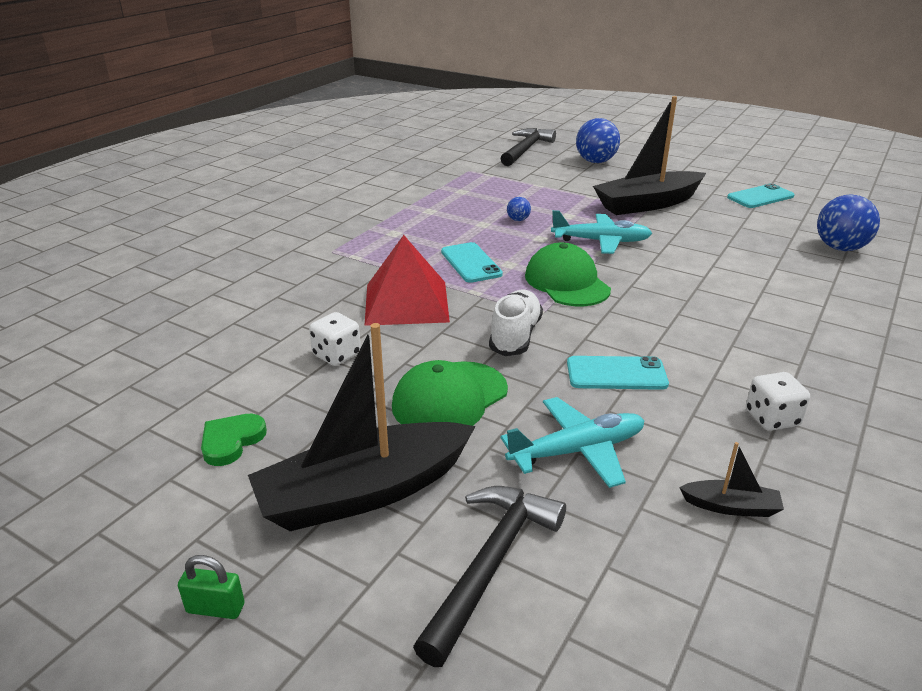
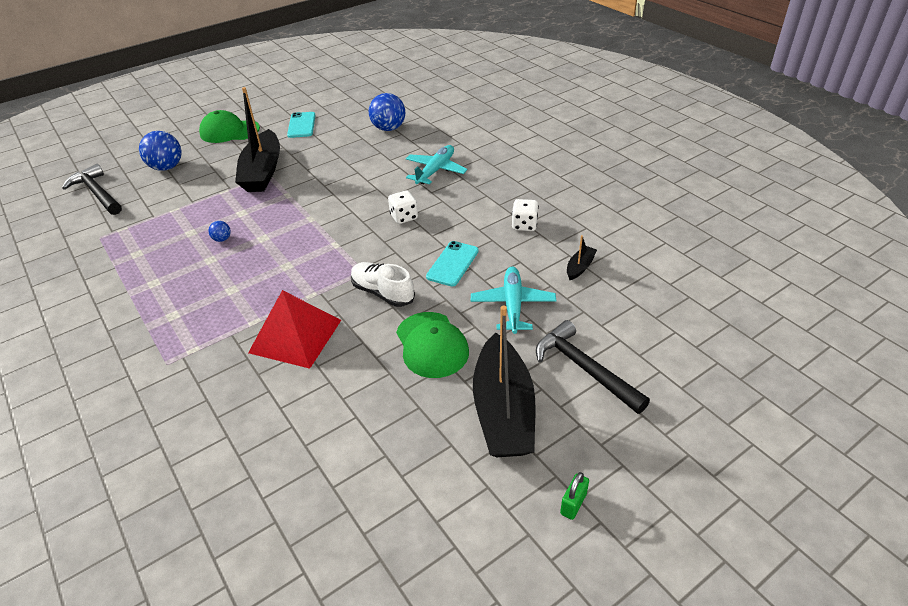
camera: 65 degrees left, 10 degrees up
(231, 441) = (412, 476): green heart -> none
(337, 355) = (340, 393): white dice -> white dice (404, 217)
(470, 263) = (266, 285): turquoise phone -> none
(567, 282) = (335, 247): green cap -> green cap (229, 131)
(601, 241) = (295, 212): turquoise plane -> turquoise plane (435, 171)

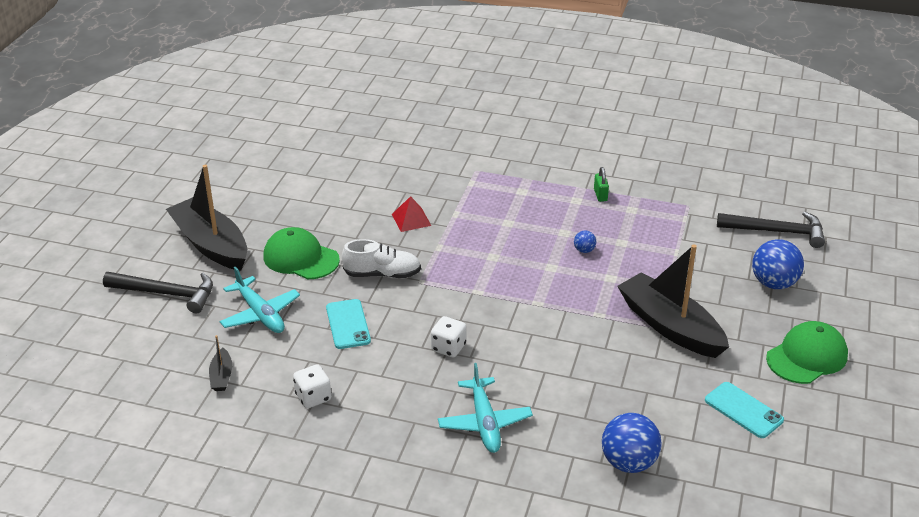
camera: 140 degrees right, 5 degrees down
(295, 336) = (411, 219): red pyramid -> red pyramid, size x0.53
(573, 504) = (132, 222): green padlock -> green padlock (600, 195)

